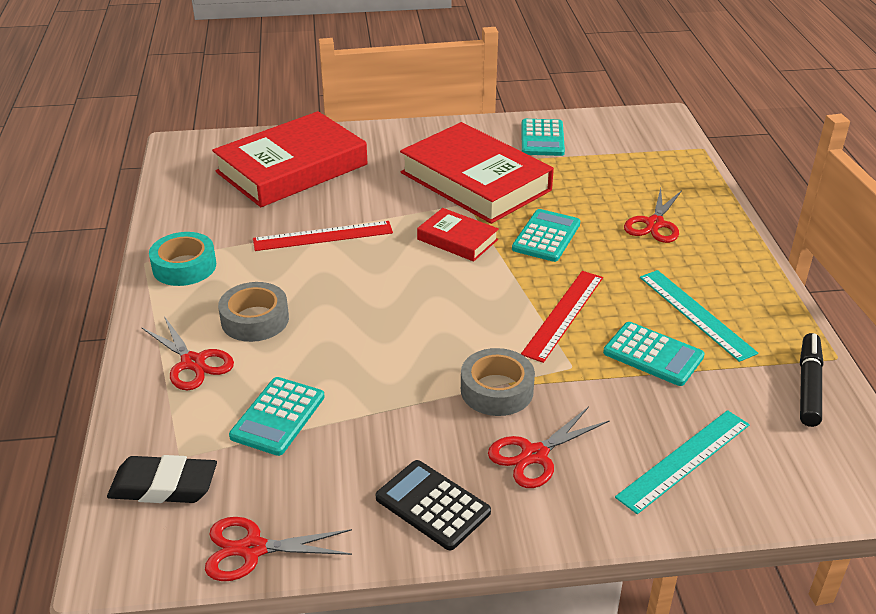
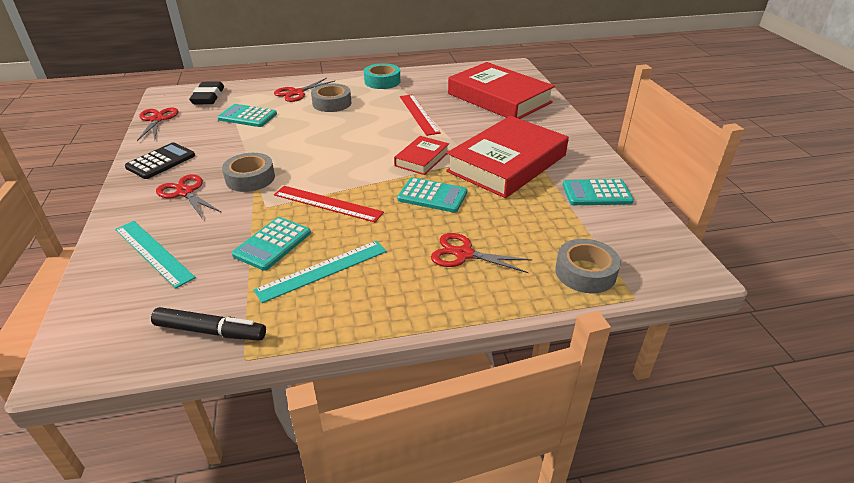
camera: 85 degrees right, 0 degrees up
(673, 164) = (585, 272): none -> grey tape

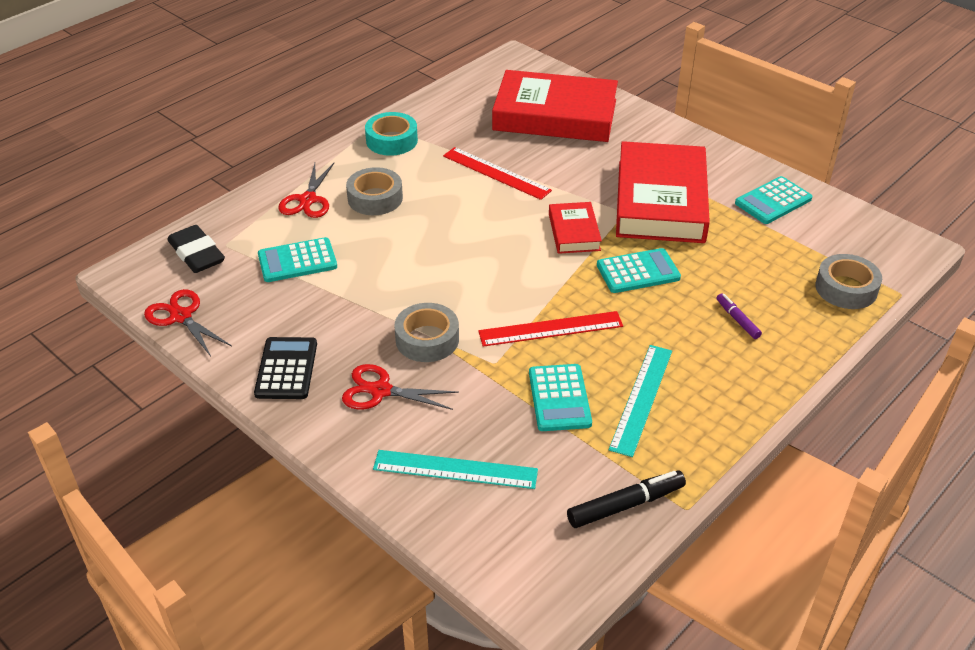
camera: 35 degrees left, 5 degrees up
(464, 254) = (737, 320): red scissors -> purple marker

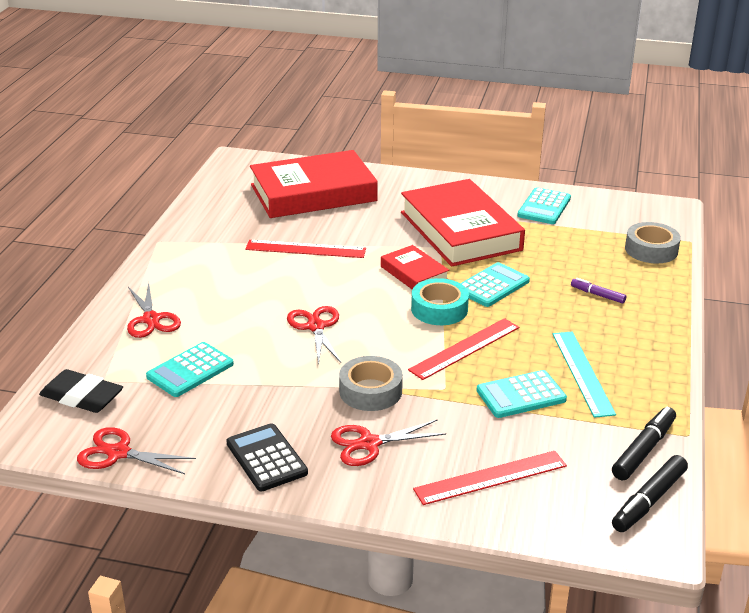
camera: 30 degrees left, 10 degrees down
(375, 198) = (215, 299): grey tape -> none
(392, 140) = (185, 250): turquoise tape -> turquoise tape (439, 309)
(436, 256) = (316, 327): none -> red scissors
(455, 469) = (490, 477): turquoise ruler -> red ruler
(559, 398) = (521, 395): turquoise calculator -> turquoise calculator turned 105 degrees clockwise
(580, 559) = (648, 501): none -> black marker

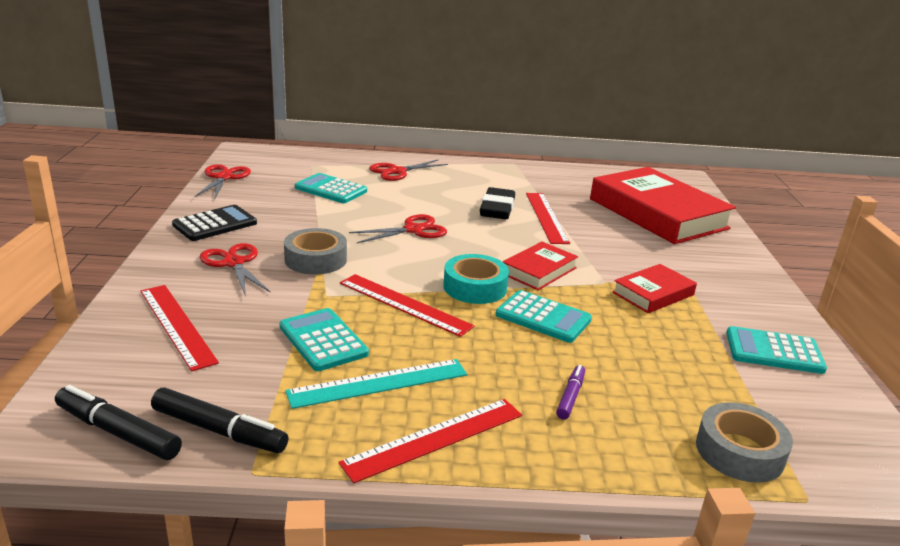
camera: 75 degrees right, 5 degrees down
(82, 397) = (290, 161): black eraser -> black eraser (497, 209)
(460, 231) = (653, 293): red book -> red book, size x0.48
(646, 356) = (435, 438): none -> red ruler

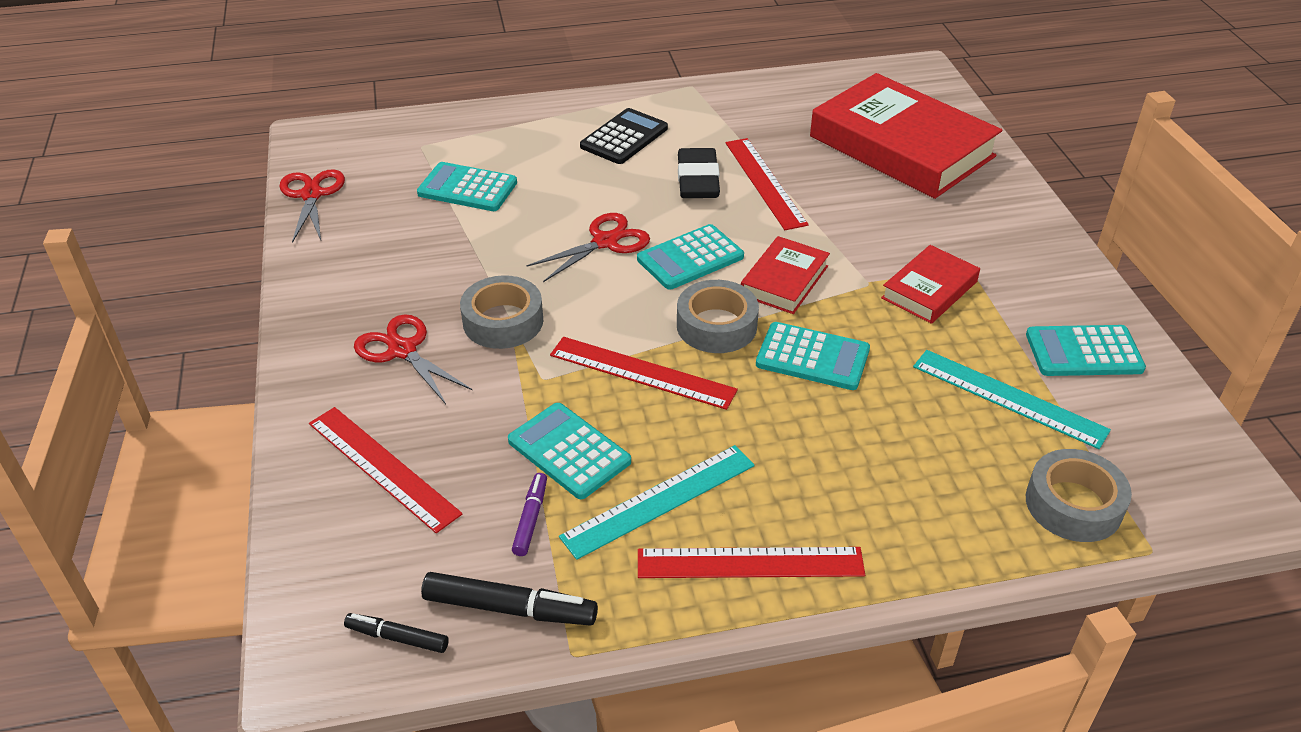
camera: 10 degrees left, 15 degrees up
(118, 432) = (397, 637): black marker -> black marker, size x0.60
(215, 224) = (344, 286): black calculator -> black calculator (624, 137)
(397, 171) = (542, 134): red scissors -> none
(435, 438) = (750, 563): red ruler -> red ruler turned 45 degrees clockwise
(472, 248) = (690, 258): none -> turquoise calculator
(475, 287) = (716, 326): turquoise tape -> grey tape
(570, 397) = (878, 470): purple marker -> purple marker (531, 519)
(700, 369) = (1008, 398): none -> turquoise ruler

